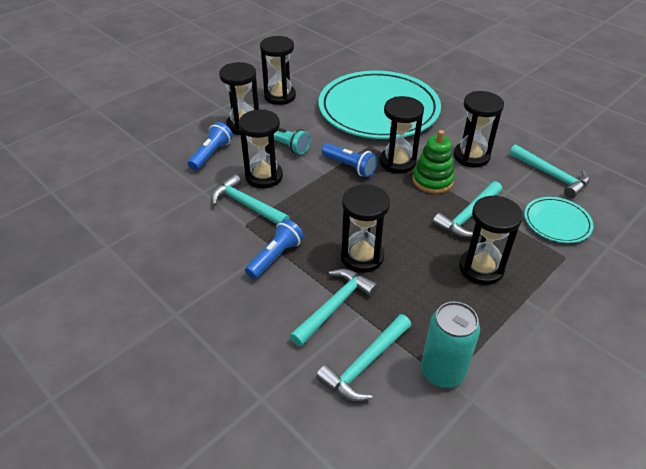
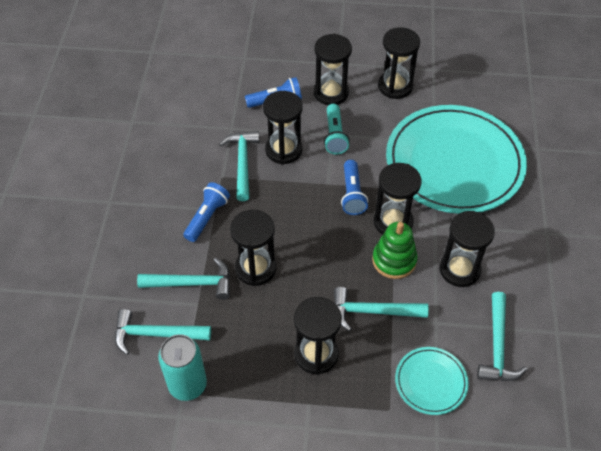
camera: 50 degrees right, 10 degrees up
(275, 257) = (207, 217): blue flashlight -> blue flashlight turned 60 degrees counterclockwise

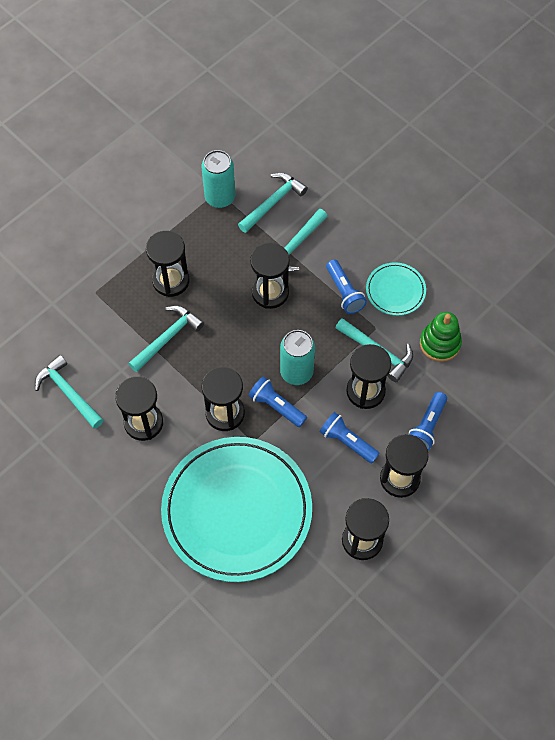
camera: 130 degrees right, 10 degrees up
(311, 201) = (296, 372): none -> turquoise can
(334, 136) = (347, 442): turquoise flashlight -> blue flashlight
(394, 260) = (192, 385): green stacking toy -> green stacking toy (440, 343)
(431, 382) = (87, 330): turquoise plate -> turquoise plate (395, 290)

